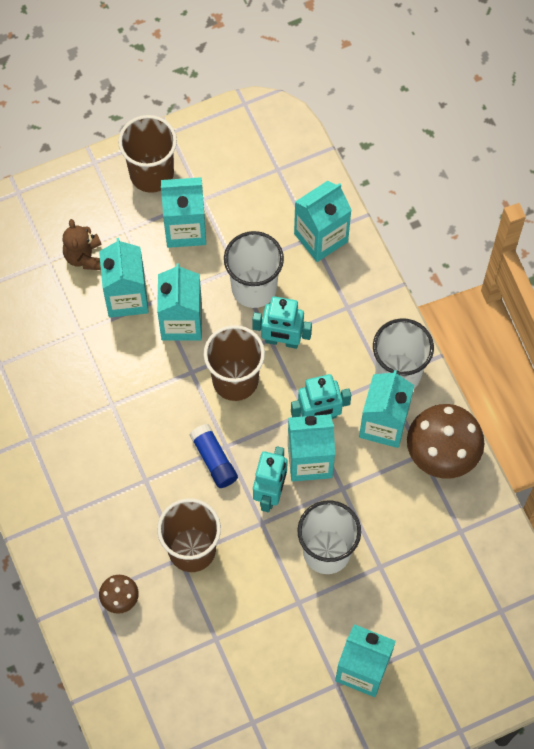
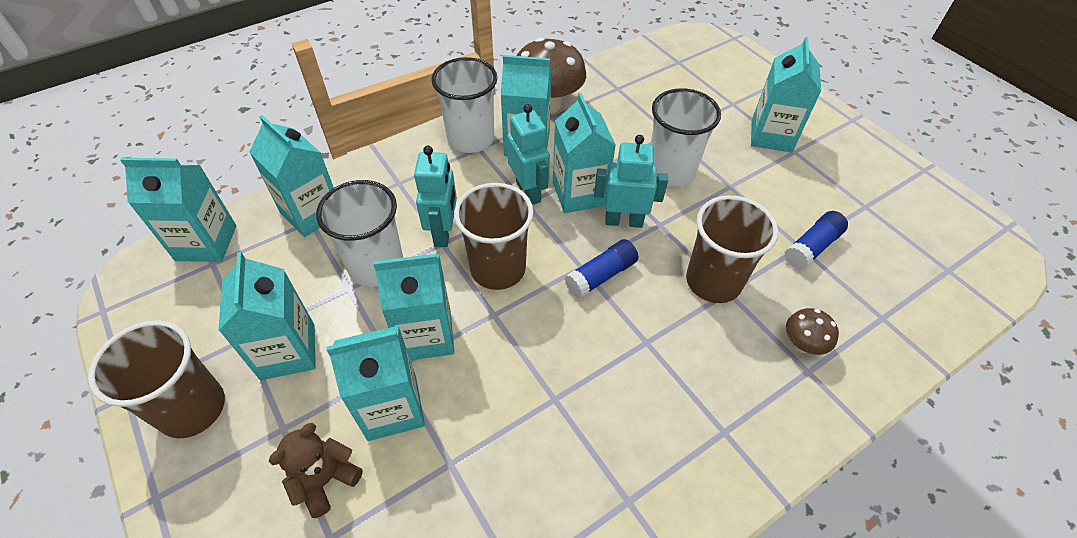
camera: 100 degrees left, 15 degrees down
(84, 257) = (325, 480): brown teddy bear -> brown teddy bear turned 150 degrees clockwise
(213, 648) = (812, 247): none -> blue glue stick
(300, 162) = (206, 243): none -> turquoise carton

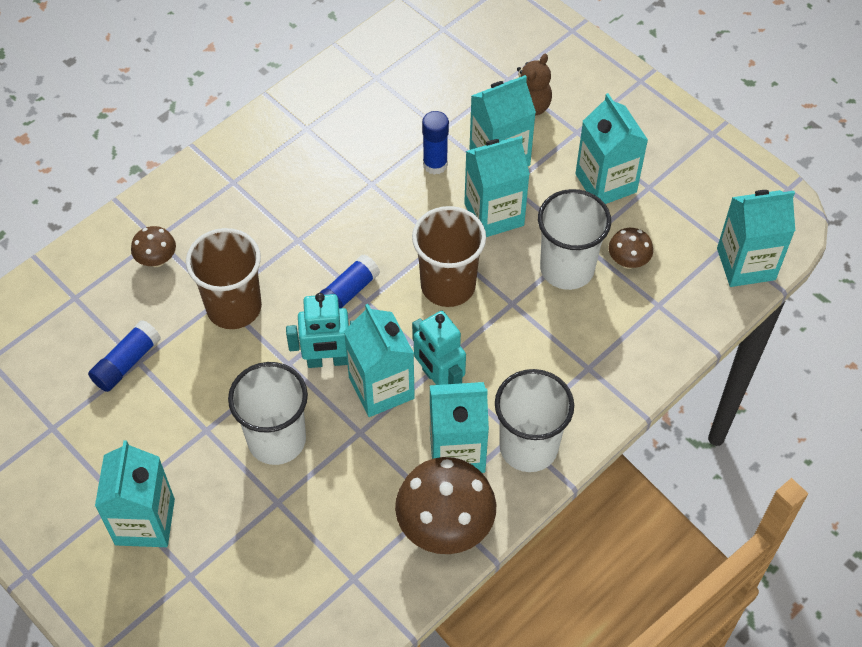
camera: 170 degrees right, 5 degrees up
(192, 408) = (654, 133): brown cup -> none
(311, 213) = (662, 314): turquoise carton -> none
(314, 263) = (628, 261): none -> brown mushroom
(443, 232) = (515, 315): turquoise robot -> none
(472, 412) = (435, 164): none -> blue glue stick

